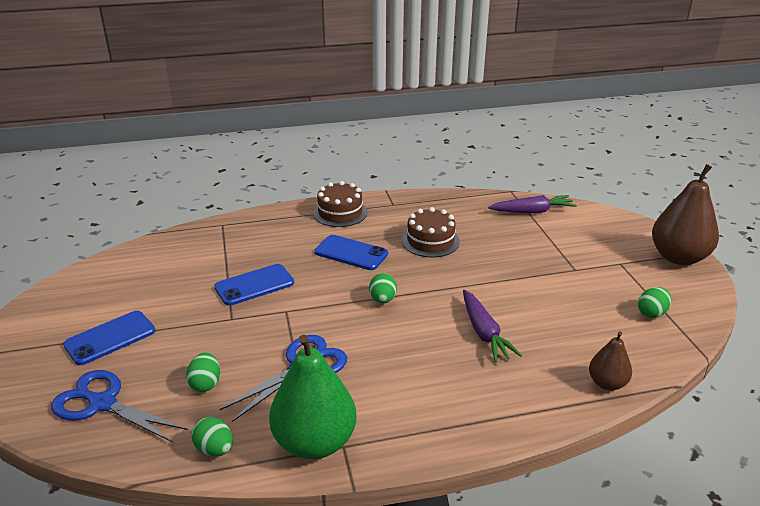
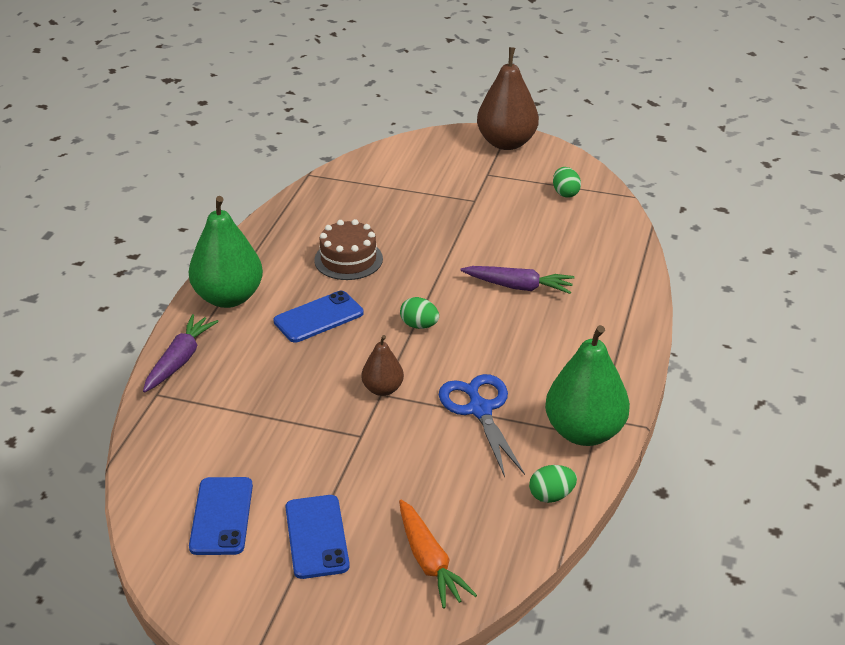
camera: 60 degrees left, 5 degrees up
(103, 404) = (429, 561): blue scissors -> orange carrot
(205, 384) = (454, 480): green egg -> none
(254, 285) = (314, 403): blue phone -> blue phone (221, 516)
(340, 213) = (228, 297): brown cake -> green pear
(532, 211) = (359, 179): purple carrot -> purple carrot (179, 360)
(607, 383) = (627, 254): brown pear -> brown pear (382, 389)

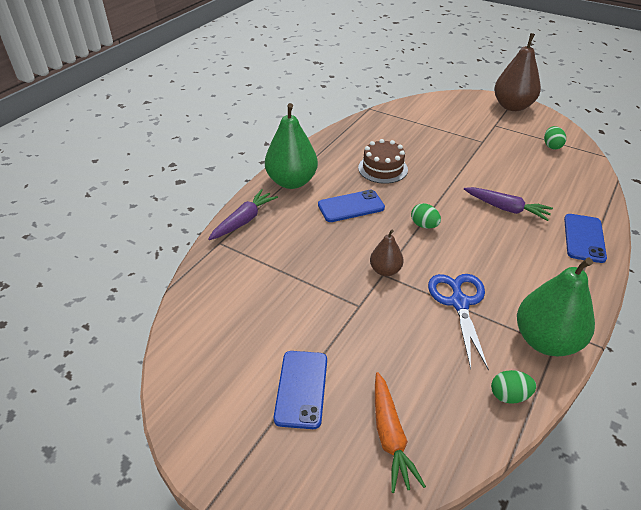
camera: 15 degrees right, 5 degrees up
(221, 516) = (233, 352): blue phone -> blue phone (584, 238)

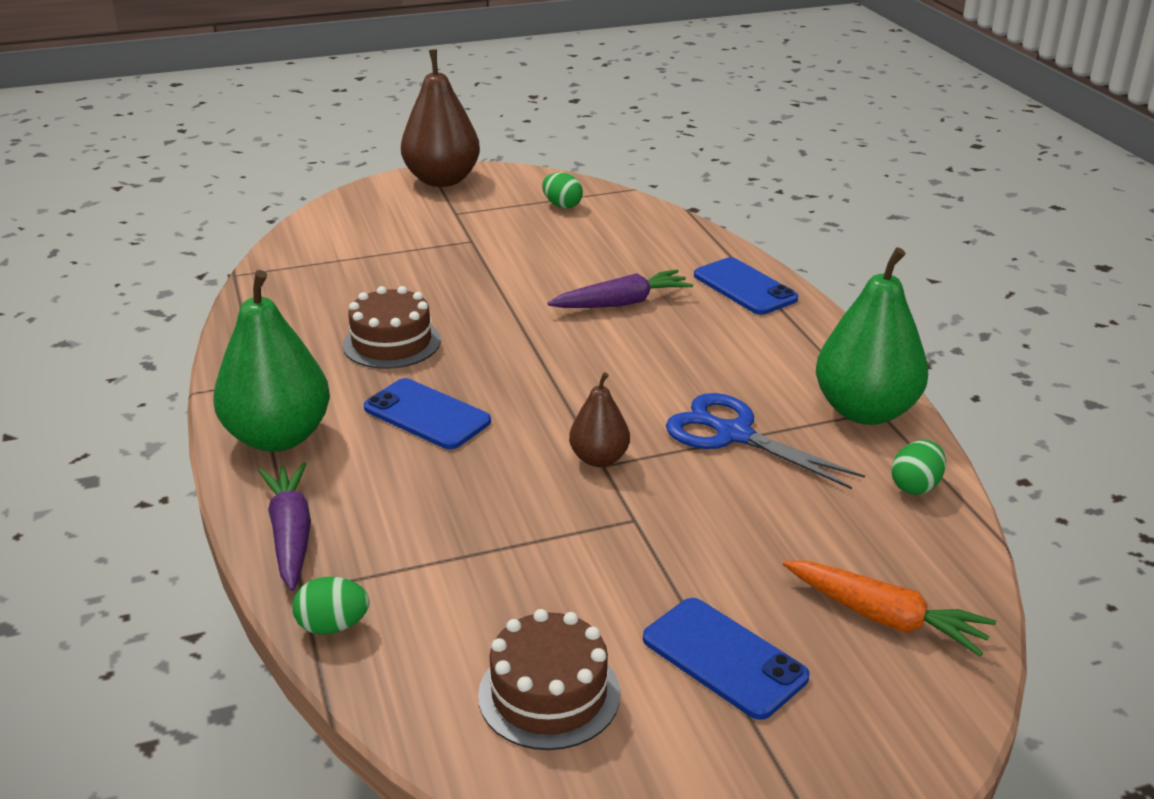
camera: 50 degrees left, 10 degrees down
(227, 344) = (549, 694): none -> brown cake
(351, 206) = (427, 415): blue phone -> blue phone turned 75 degrees counterclockwise
(424, 225) = (560, 378): green egg -> green egg (333, 626)

